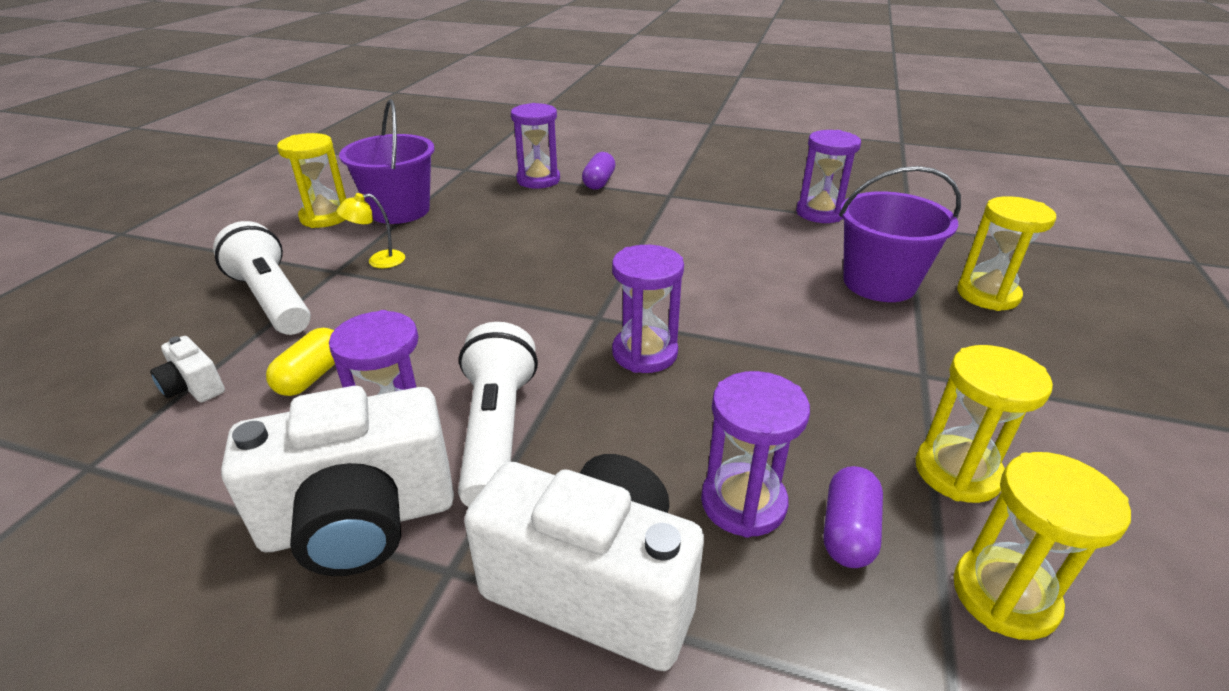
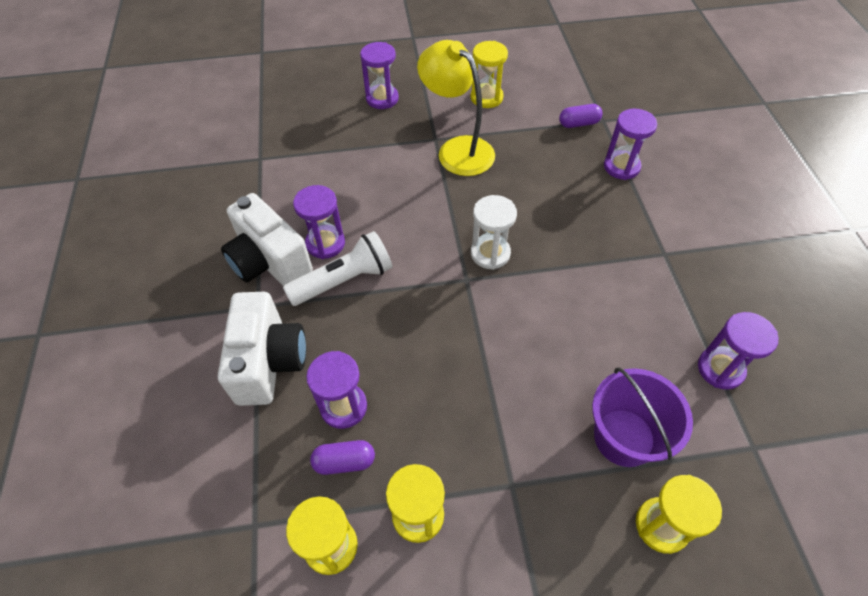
camera: 65 degrees right, 20 degrees up
(194, 387) = (317, 154): white camera -> none
(273, 299) = (394, 133): white flashlight -> none
(312, 376) = (346, 188): yellow capsule -> none
(378, 261) = (457, 149): yellow lamp -> yellow lamp, size x2.41
(399, 210) = (520, 123): purple bucket -> none
(573, 288) = (490, 253): none -> white hourglass
(599, 182) = (648, 202): purple capsule -> purple capsule (578, 124)
(644, 353) = (444, 317): purple hourglass -> purple hourglass (382, 99)

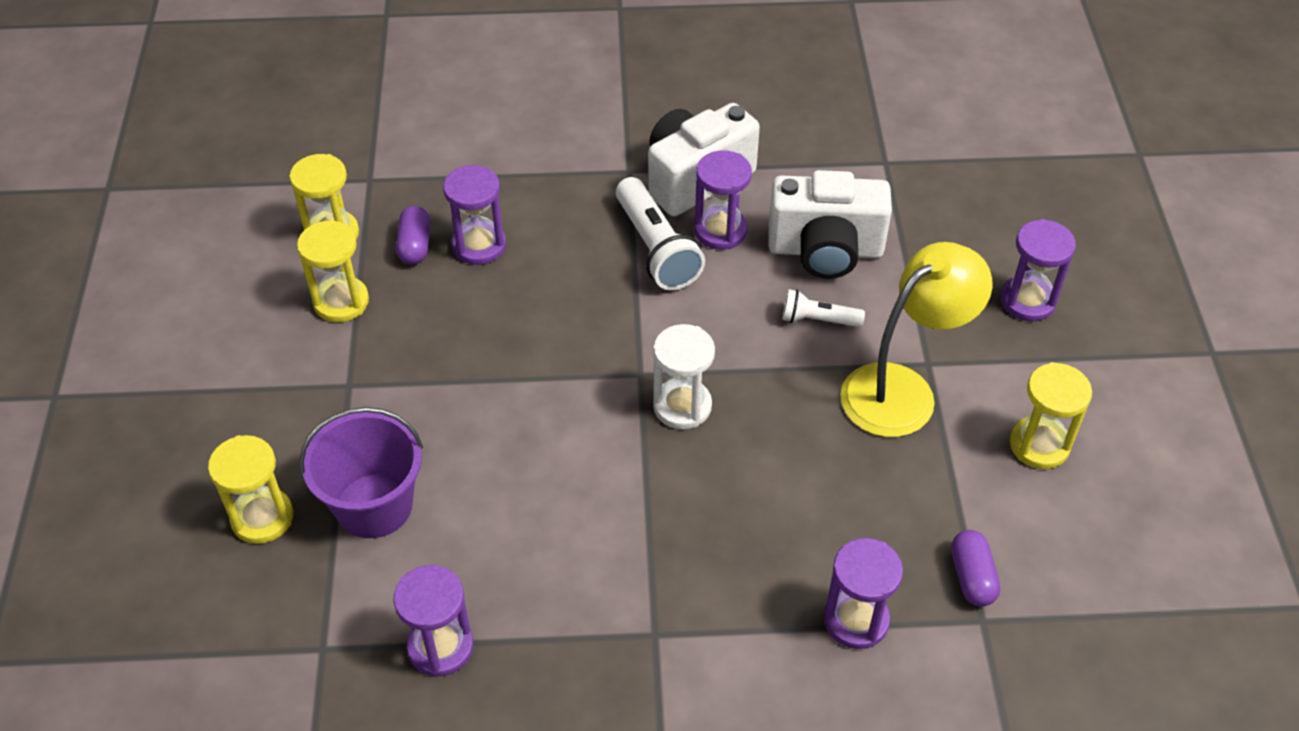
camera: 95 degrees right, 5 degrees down
(269, 362) = (550, 183): white camera -> white camera (825, 250)
(406, 188) = (818, 319): none -> white flashlight

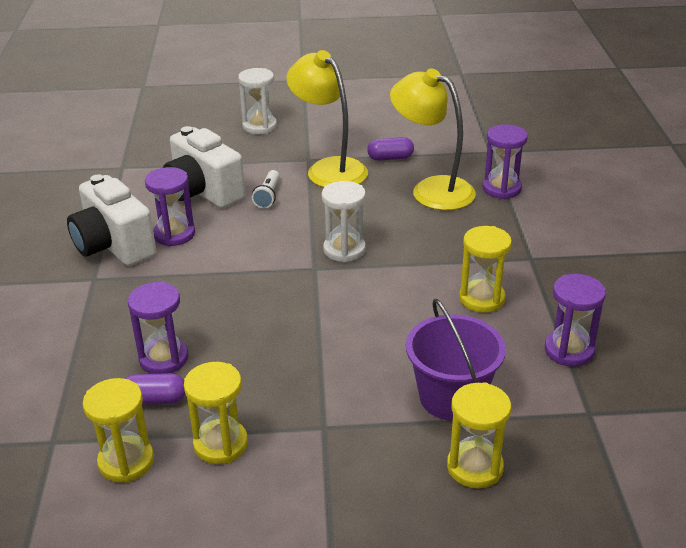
camera: 90 degrees left, 15 degrees down
(656, 249) = (187, 264): white flashlight -> none
(825, 250) = (203, 192): white camera -> white camera turned 135 degrees clockwise
(848, 520) = (432, 189): none -> yellow lamp
(972, 577) = (464, 153): purple capsule -> purple capsule (390, 158)
(1027, 301) = (259, 126): purple hourglass -> white hourglass
(1039, 445) = (370, 129): yellow hourglass -> yellow hourglass (482, 299)

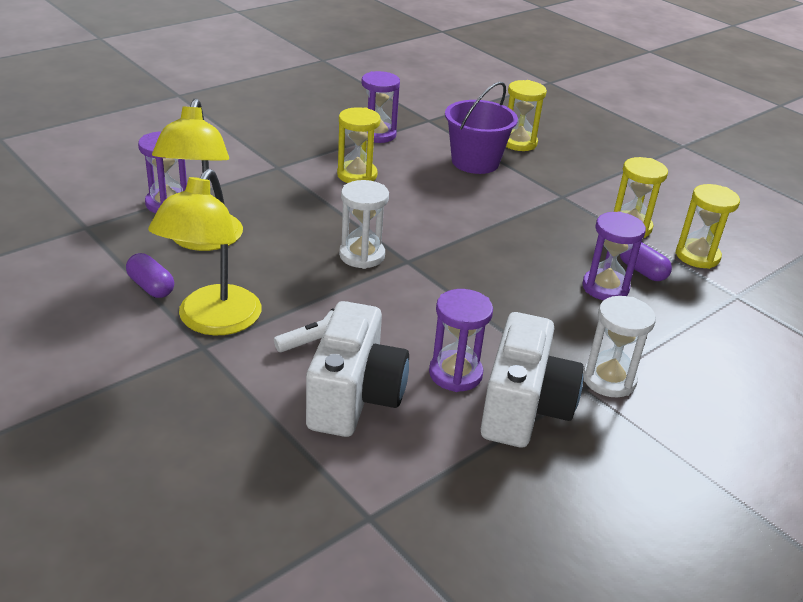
camera: 130 degrees left, 0 degrees up
(259, 126) = (135, 434): white hourglass -> white hourglass (609, 380)

